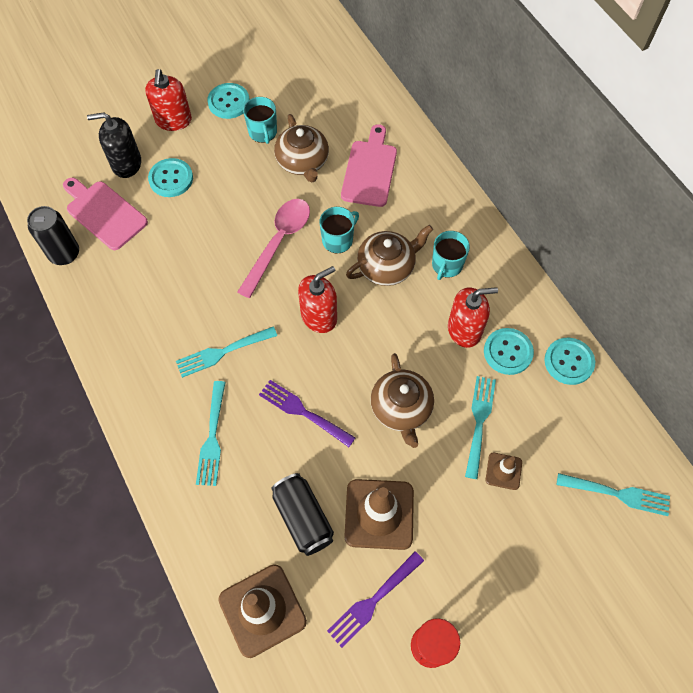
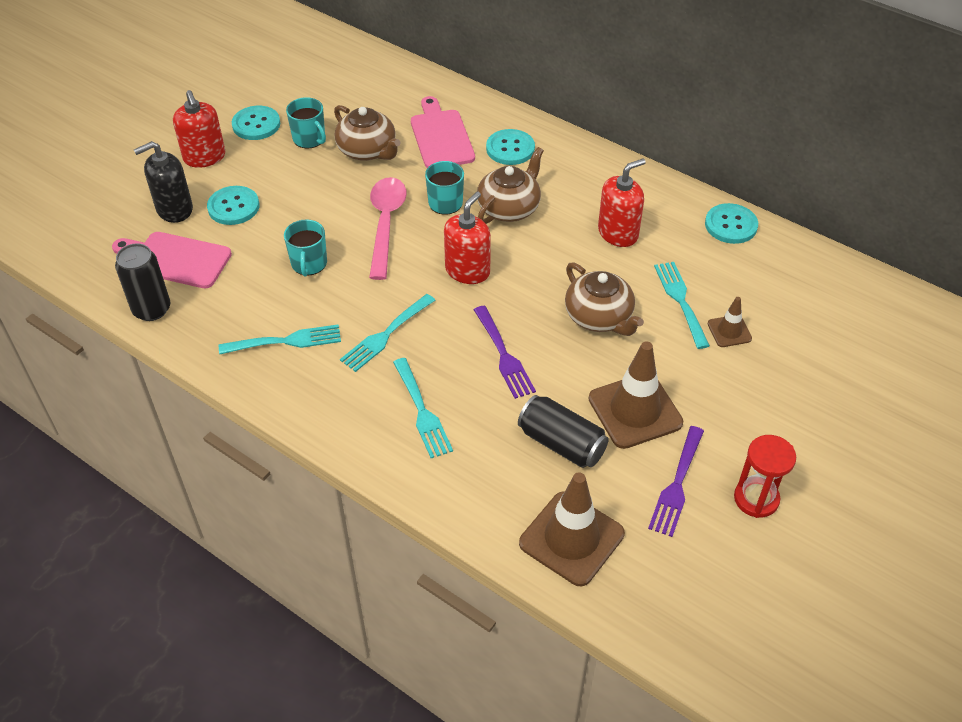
camera: 25 degrees left, 15 degrees down
(303, 412) = (503, 355): purple fork -> purple fork turned 120 degrees counterclockwise
(447, 265) = (567, 188): turquoise mug -> turquoise mug (309, 264)
(508, 352) = (670, 237): turquoise button -> turquoise button (510, 149)
(617, 494) = (842, 310): turquoise fork -> turquoise fork (285, 341)

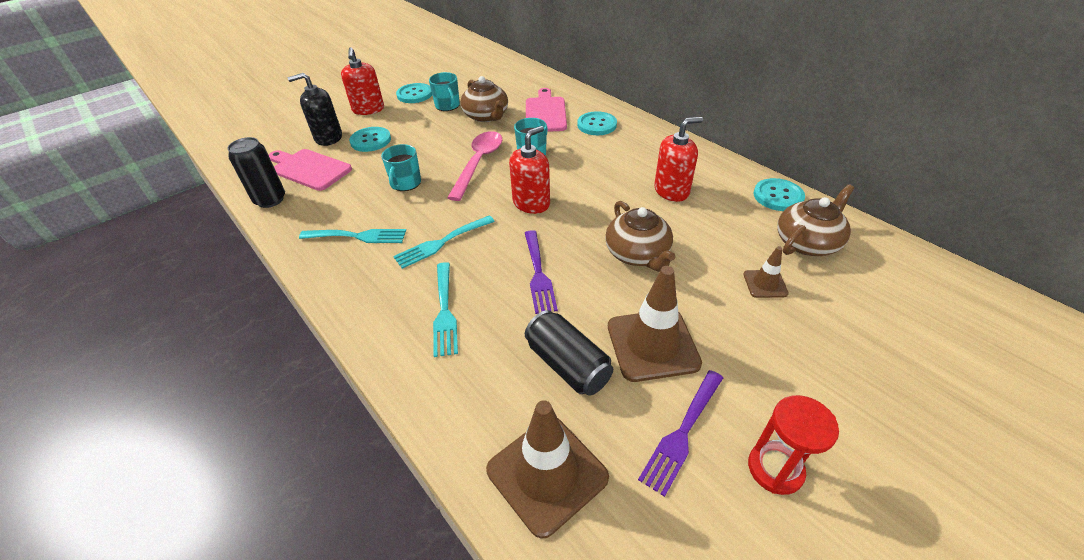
camera: 15 degrees right, 5 degrees down
(509, 208) = (582, 163): brown teapot -> brown teapot (807, 242)
(681, 301) = (720, 251): turquoise fork -> none

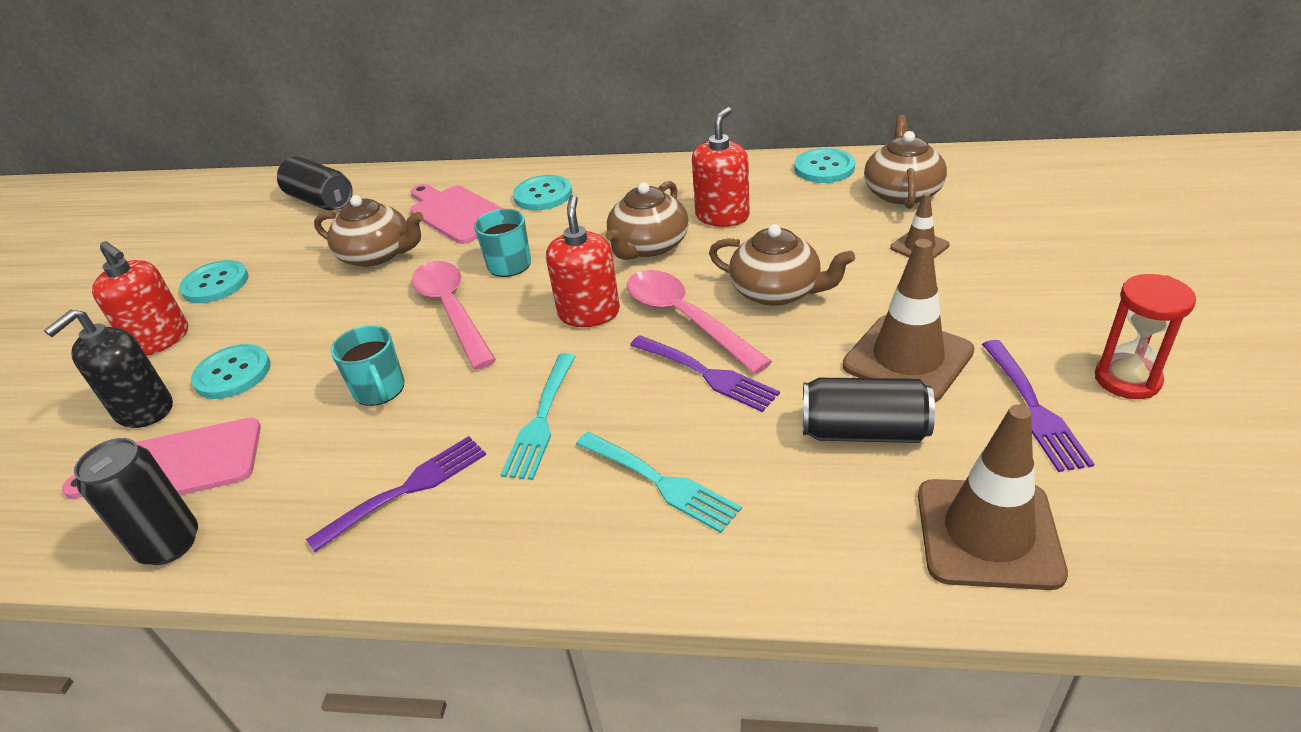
camera: 40 degrees left, 5 degrees down
(357, 236) = (406, 490): turquoise fork -> purple fork
(447, 106) = (296, 271): turquoise mug -> none
(499, 75) = (320, 201): none -> black can
(570, 237) = (685, 319): none -> pink spoon
(608, 185) = (648, 246): none -> brown teapot

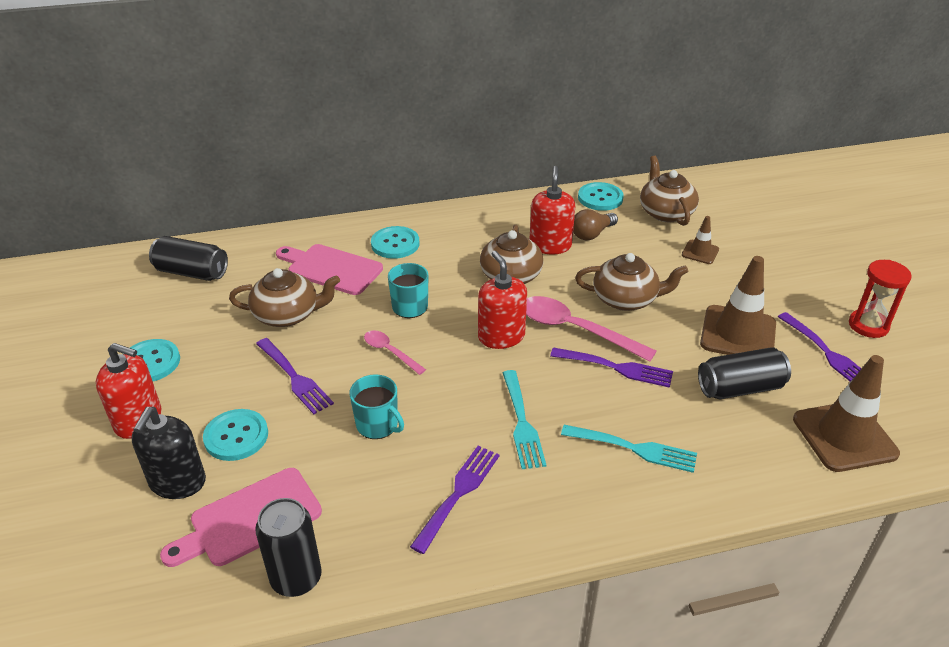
camera: 25 degrees left, 0 degrees up
(334, 322) = (294, 377): none -> purple fork
(452, 311) = (390, 352): pink spoon -> pink spoon, size x0.54
(785, 208) = (592, 234): none -> brown light bulb

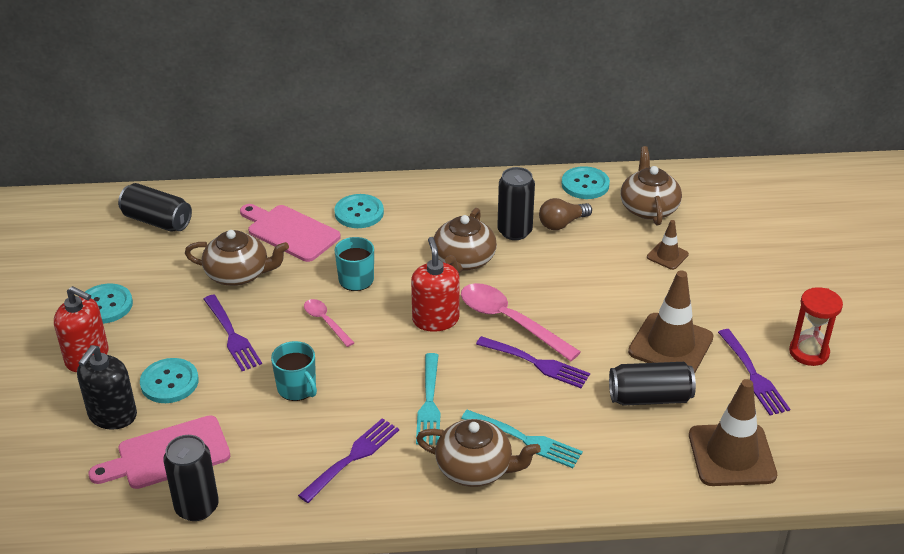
camera: 10 degrees right, 0 degrees up
(550, 245) = (514, 231): red soap dispenser -> black can
(626, 299) = (571, 296): brown teapot -> brown teapot (475, 468)

